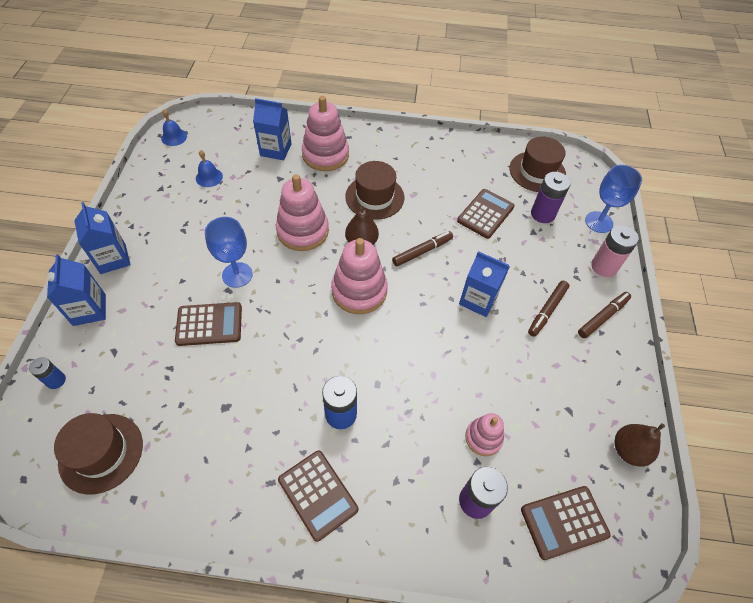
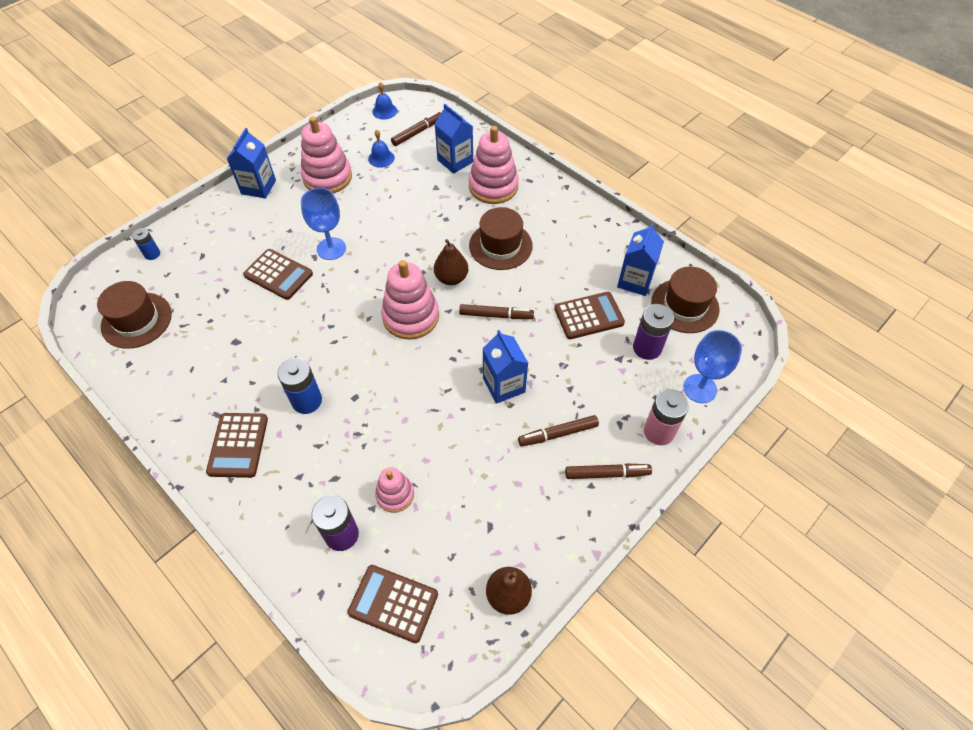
camera: 40 degrees right, 0 degrees up
(89, 310) = (212, 216): blue carton -> blue carton (635, 281)
(221, 141) = (417, 132): none -> brown marker
(303, 231) = (413, 242): pink stacking toy -> pink stacking toy (327, 177)

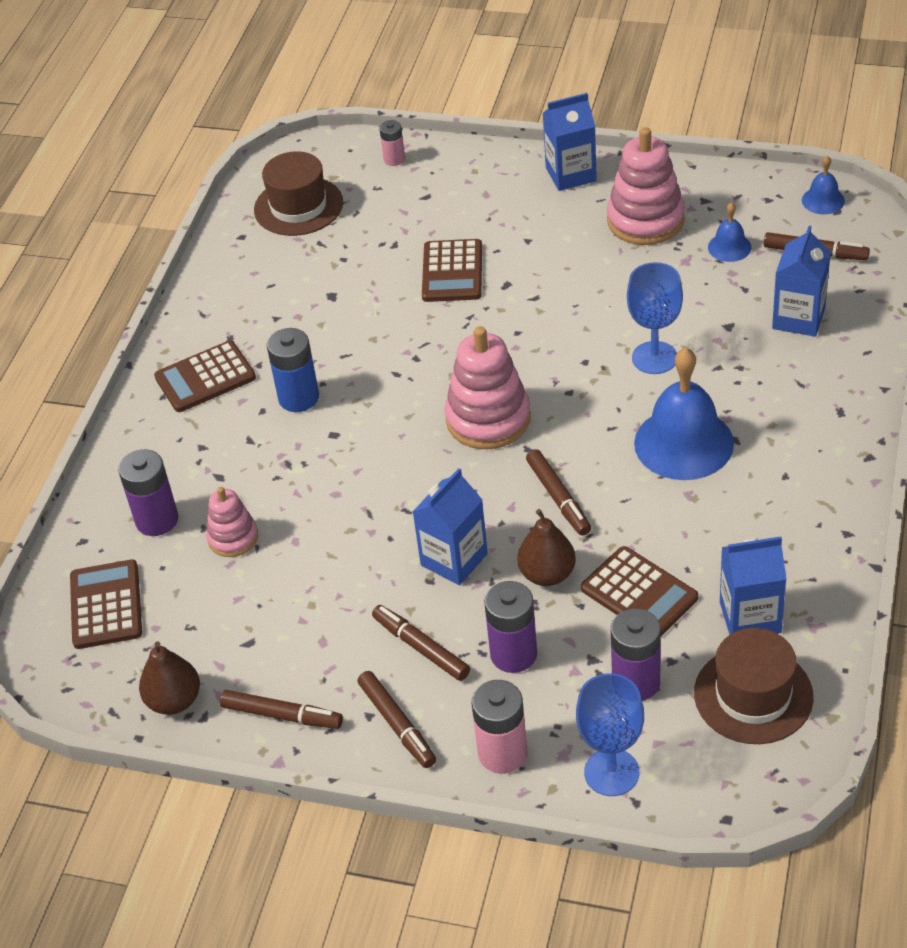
camera: 65 degrees right, 10 degrees down
(152, 254) = (394, 159): blue battery -> pink battery
(331, 249) = (531, 291): blue goblet -> blue goblet (654, 358)
(451, 278) = (582, 424): brown pear -> brown pear (547, 574)
(493, 186) = (788, 381): pink stacking toy -> none
(500, 245) = (683, 443): brown hat -> blue bell
(561, 534) = (282, 715): none -> brown marker
(592, 391) = (513, 654): none -> purple battery

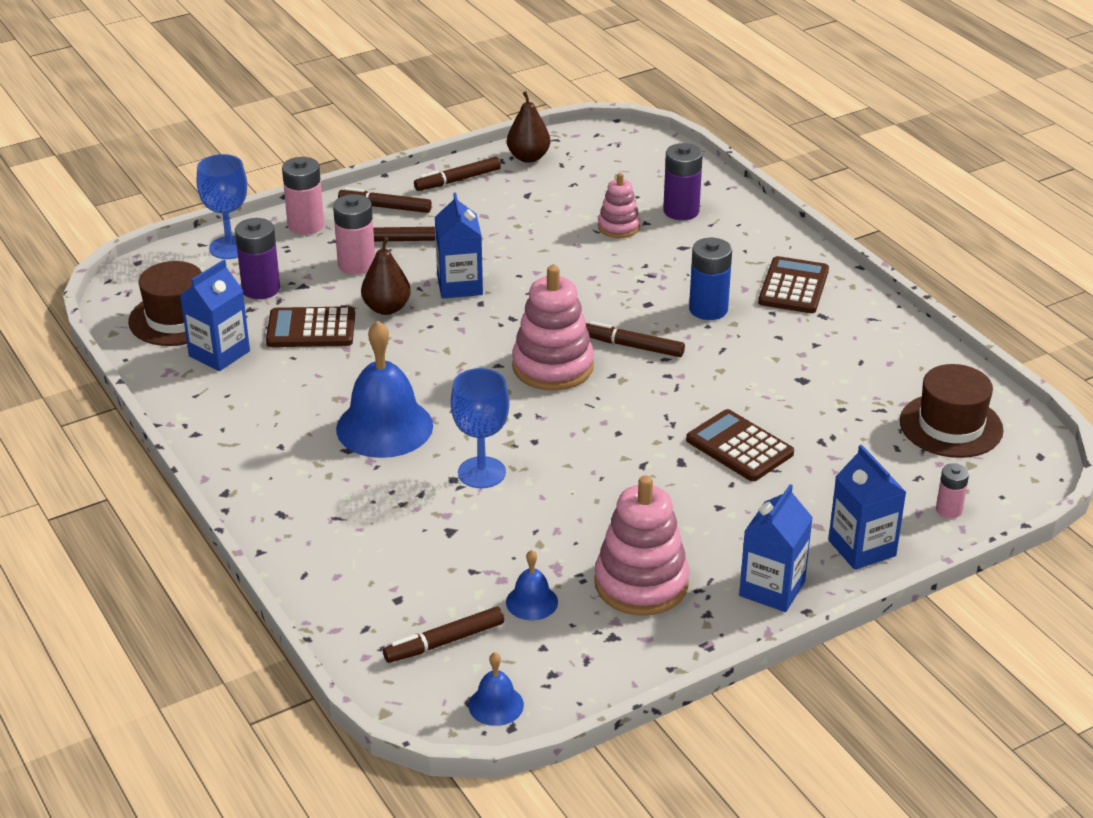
camera: 130 degrees right, 10 degrees down
(106, 605) = (638, 168): brown calculator -> none
(513, 654) = (356, 264): purple battery -> pink battery
(558, 498) = (435, 349): brown marker -> brown marker (632, 346)
(798, 318) = (395, 570): blue carton -> blue carton (862, 548)

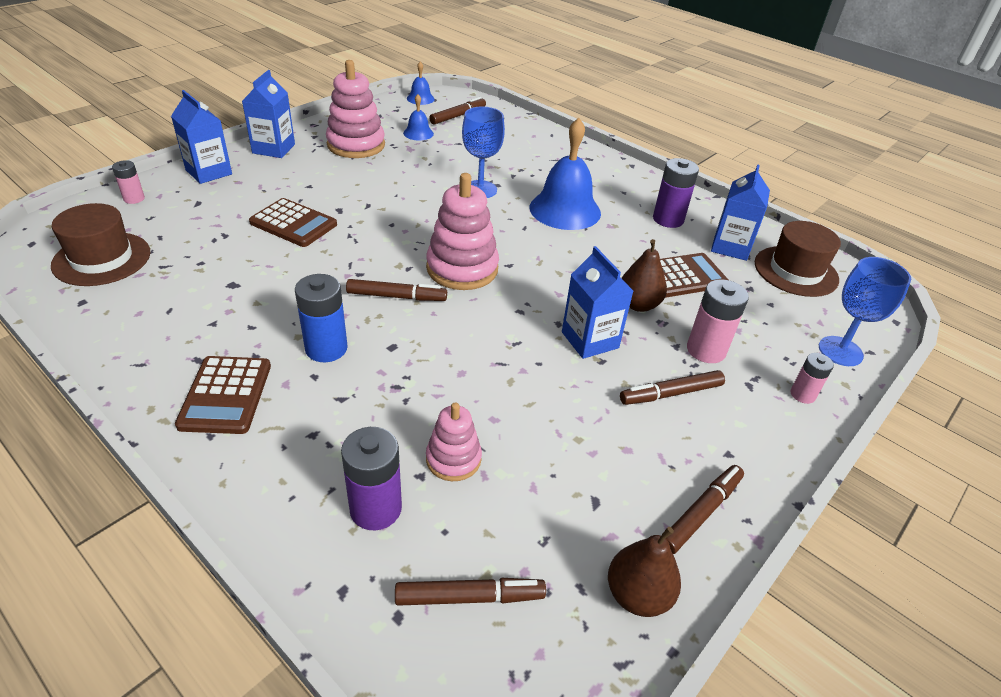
camera: 160 degrees right, 5 degrees up
(261, 289) = (762, 309): purple battery -> purple battery (668, 219)
(306, 225) = (802, 395): pink battery -> pink battery, size x0.59
(385, 207) = (747, 440): brown marker -> brown marker (469, 597)

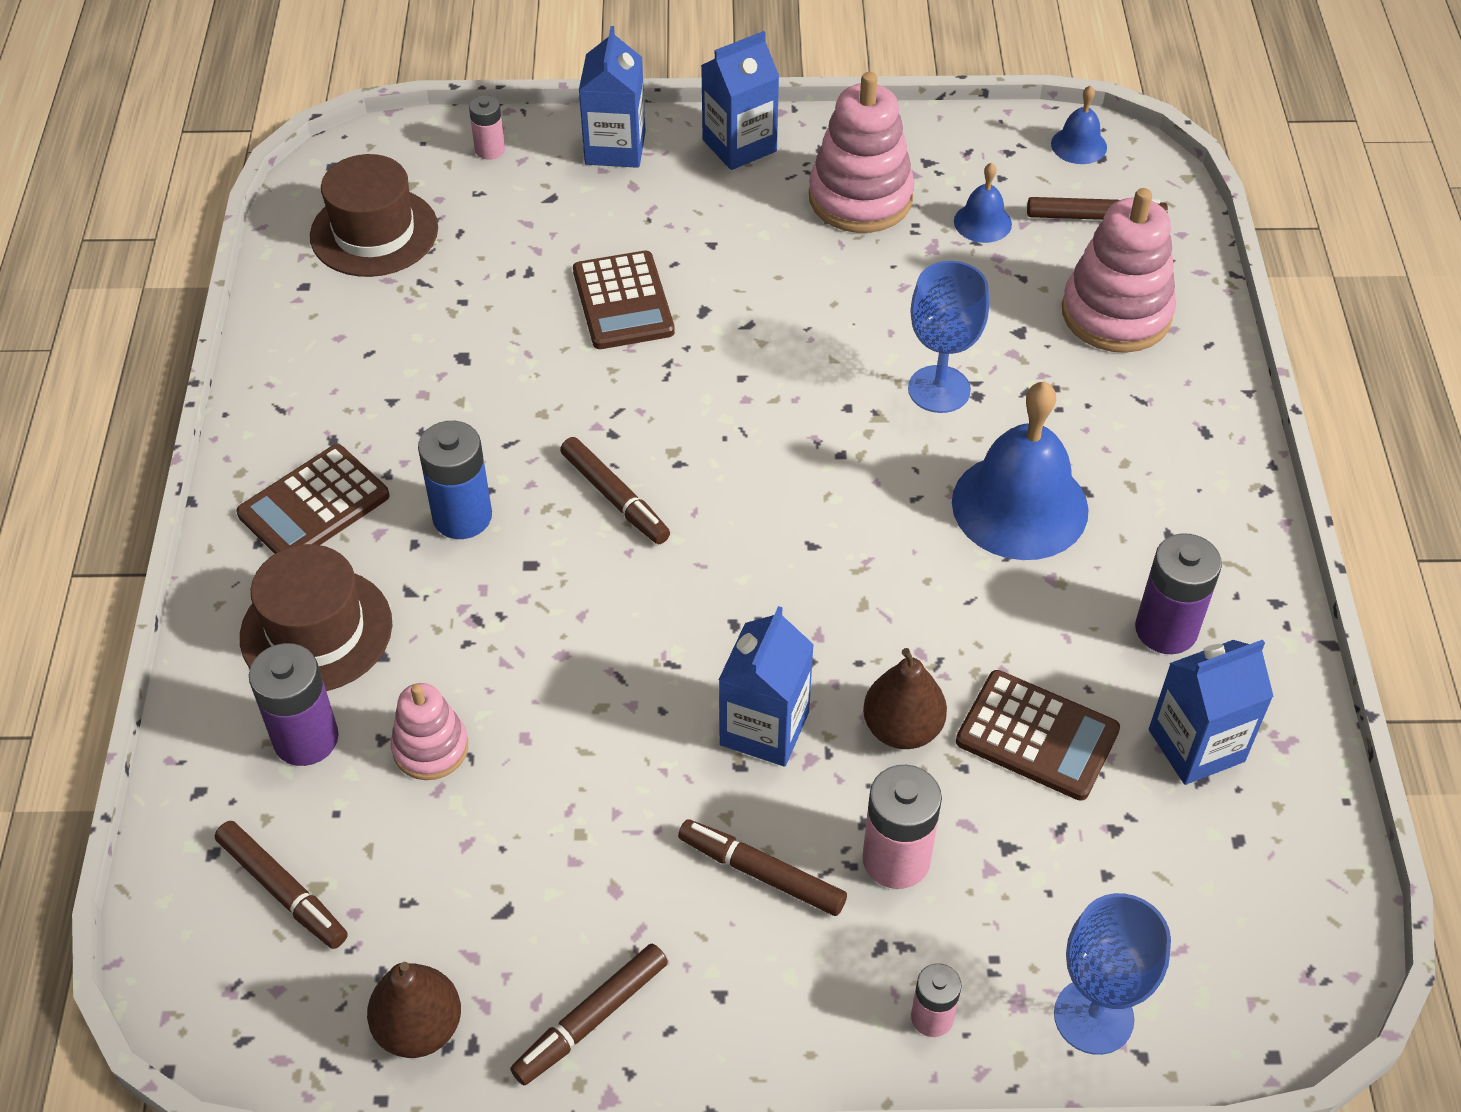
camera: 50 degrees right, 10 degrees up
(462, 268) = (743, 509): pink stacking toy -> pink stacking toy (1116, 313)
(700, 513) = (591, 1019): brown marker -> brown marker turned 135 degrees clockwise
(795, 271) = (1241, 860): brown hat -> brown hat (316, 630)

